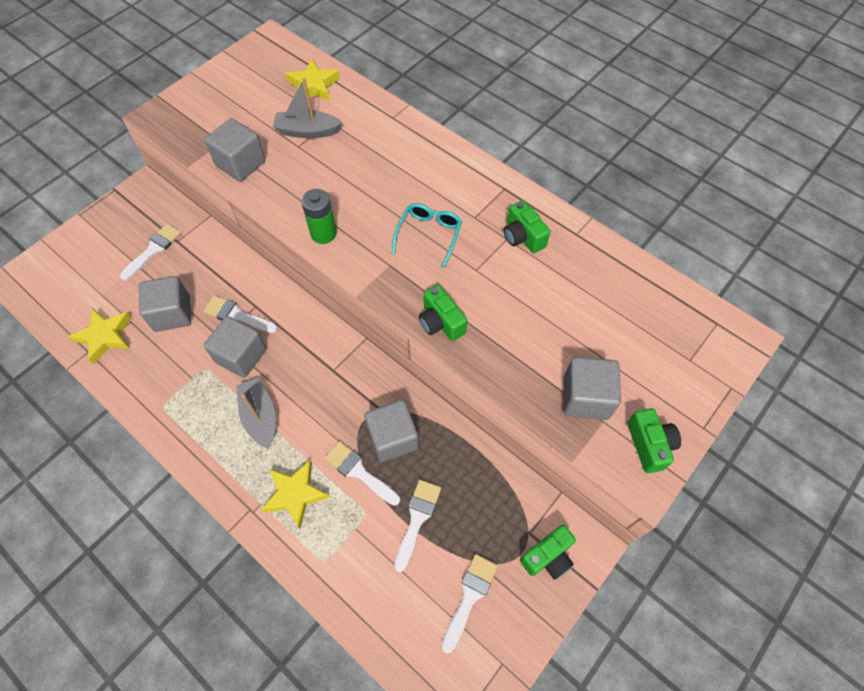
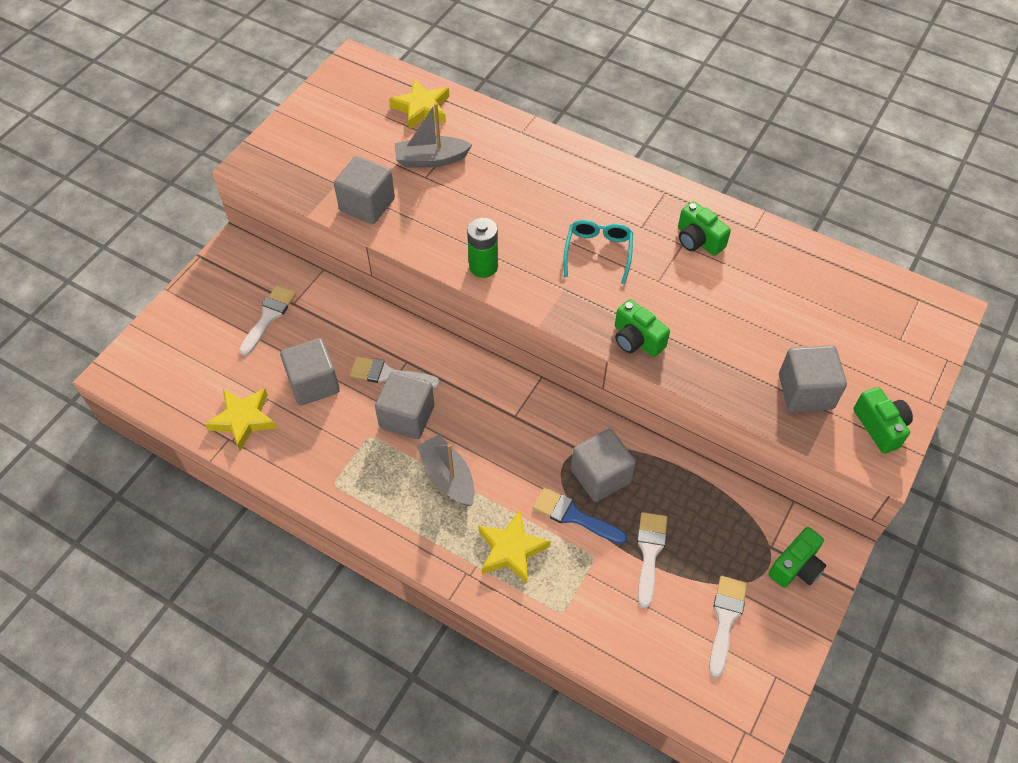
camera: 10 degrees left, 5 degrees down
(359, 472) = (574, 516): white brush -> blue brush

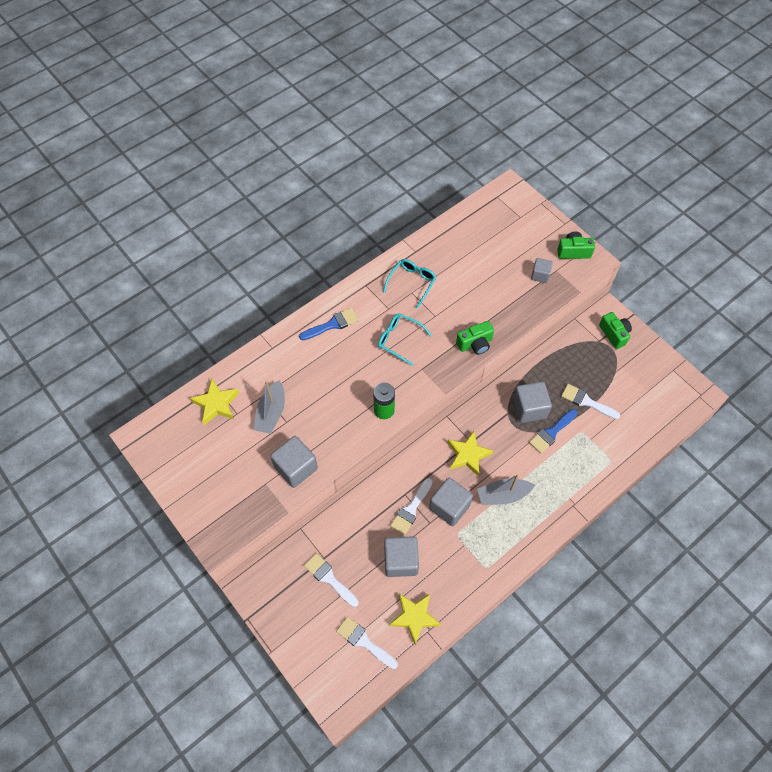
camera: 70 degrees left, 5 degrees up
(511, 550) = (564, 474): yellow star -> yellow star (468, 455)
(585, 177) = (332, 324): none -> blue brush
(698, 240) = (412, 283): green camera -> turquoise glasses
(725, 619) = (636, 380): white brush -> white brush (364, 641)
(805, 392) = (540, 275): grey cube -> grey cube, size x0.58

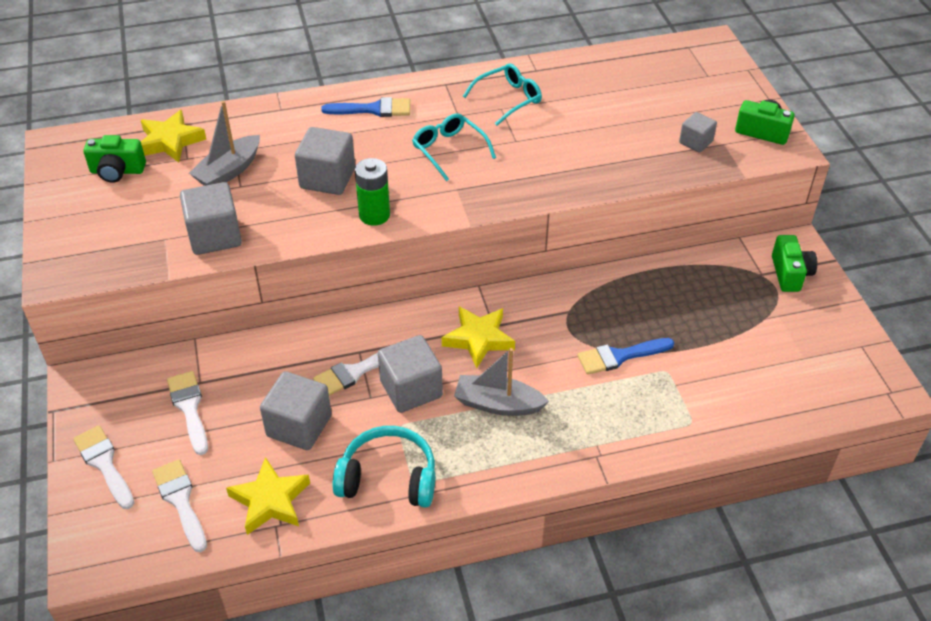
camera: 25 degrees right, 15 degrees down
(471, 572) = (388, 478): none -> turquoise headphones
(475, 344) = (551, 186): green camera -> green camera (117, 171)
(529, 408) = (604, 317): grey cube -> grey cube (327, 178)
(586, 401) = (697, 338): white brush -> white brush (104, 464)

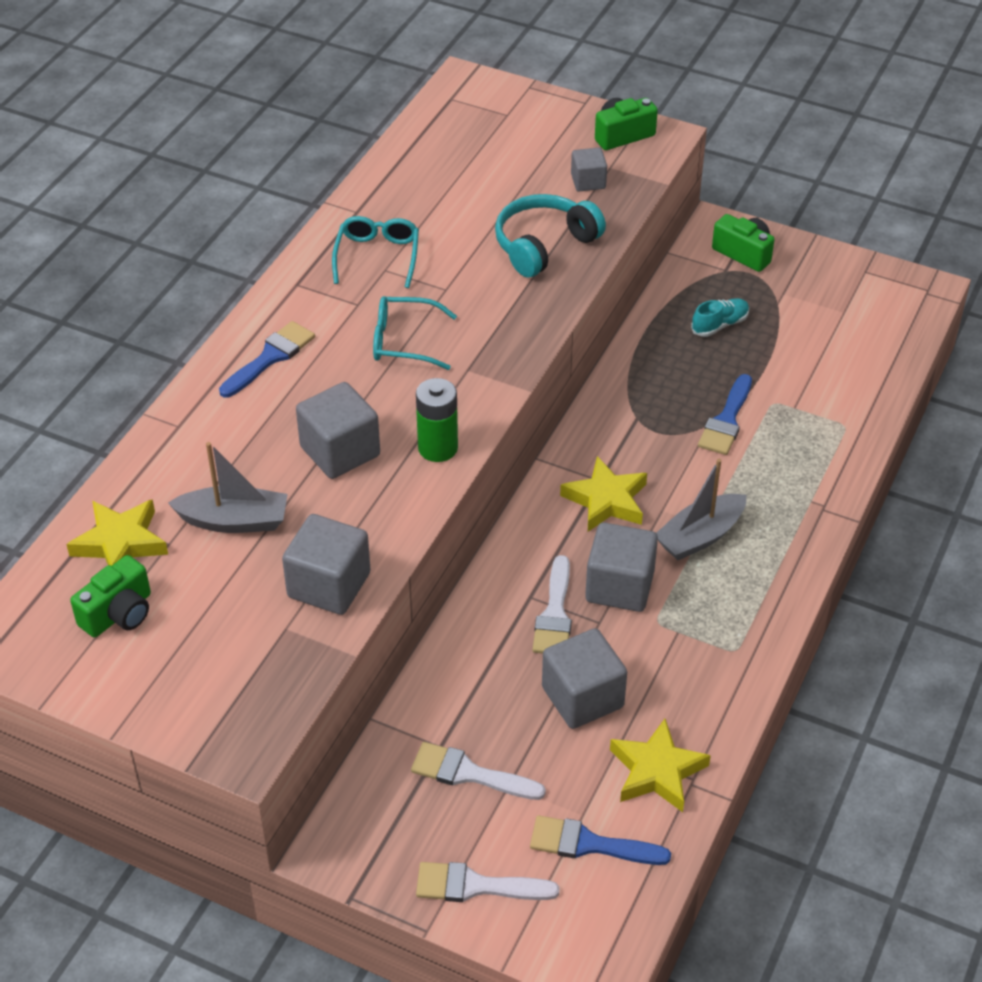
camera: 50 degrees left, 0 degrees up
(181, 501) = (590, 844): white brush -> blue brush
(229, 171) = (234, 521): grey boat -> grey boat turned 75 degrees counterclockwise
(388, 478) = (713, 666): turquoise headphones -> turquoise headphones (544, 245)
(705, 301) = (719, 325): none -> turquoise shoe

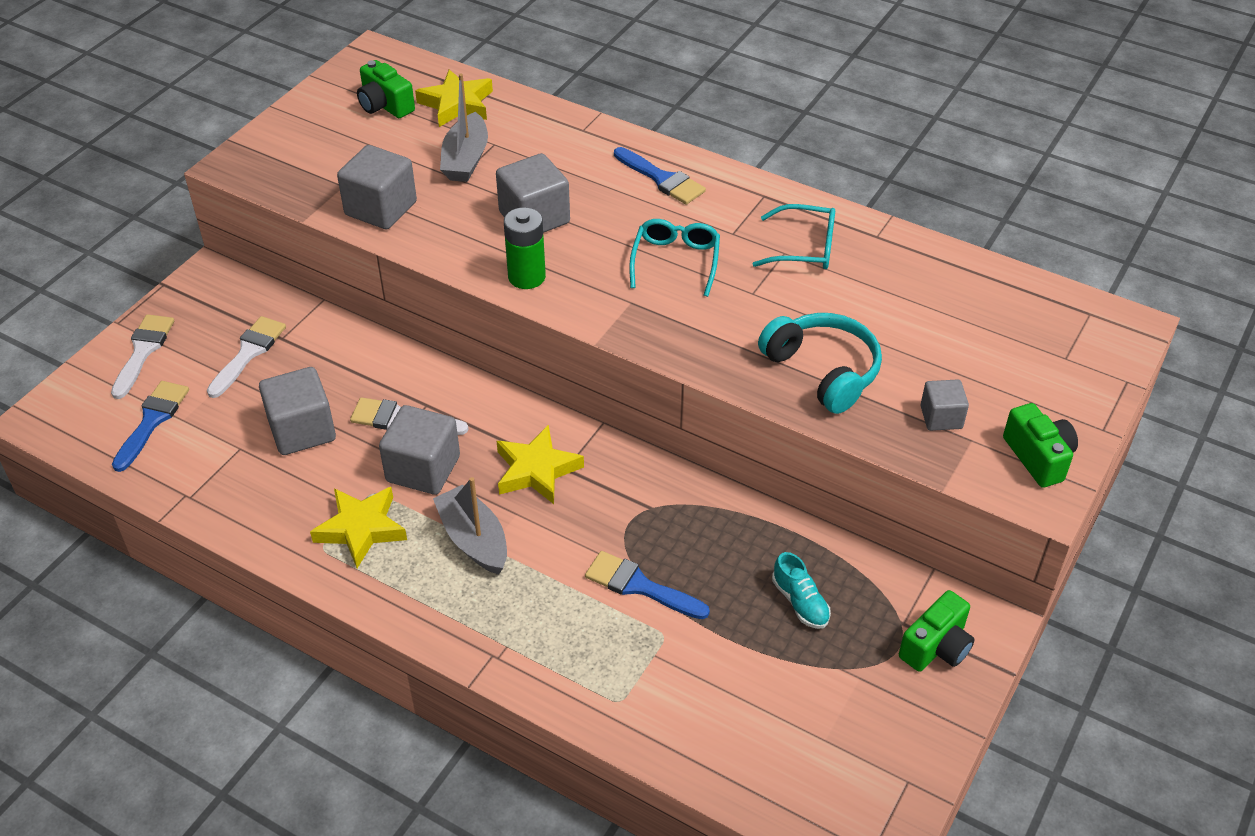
camera: 95 degrees right, 0 degrees up
(656, 771) = (207, 472): yellow star -> yellow star (361, 529)

